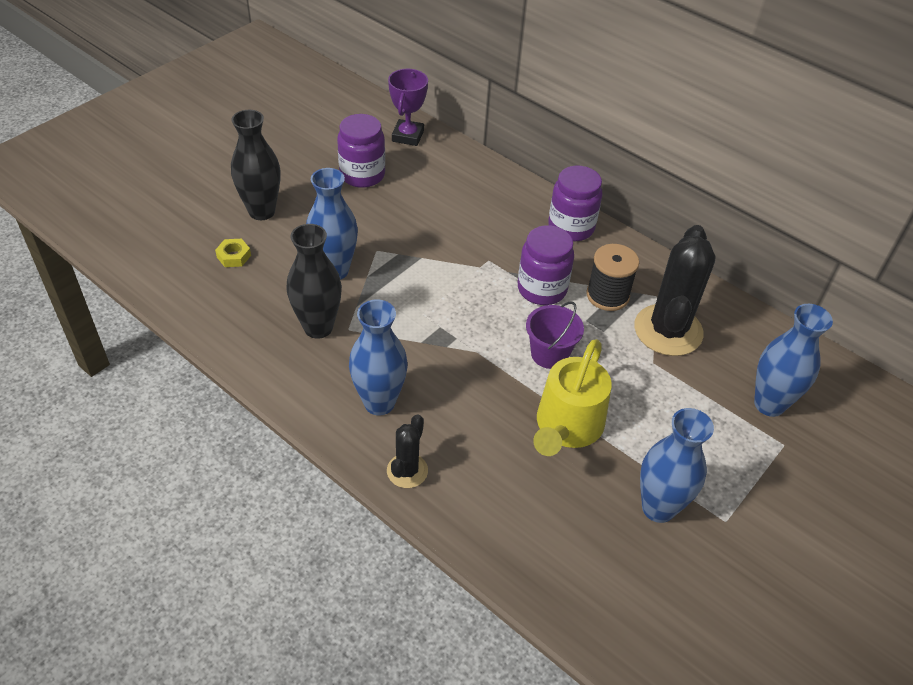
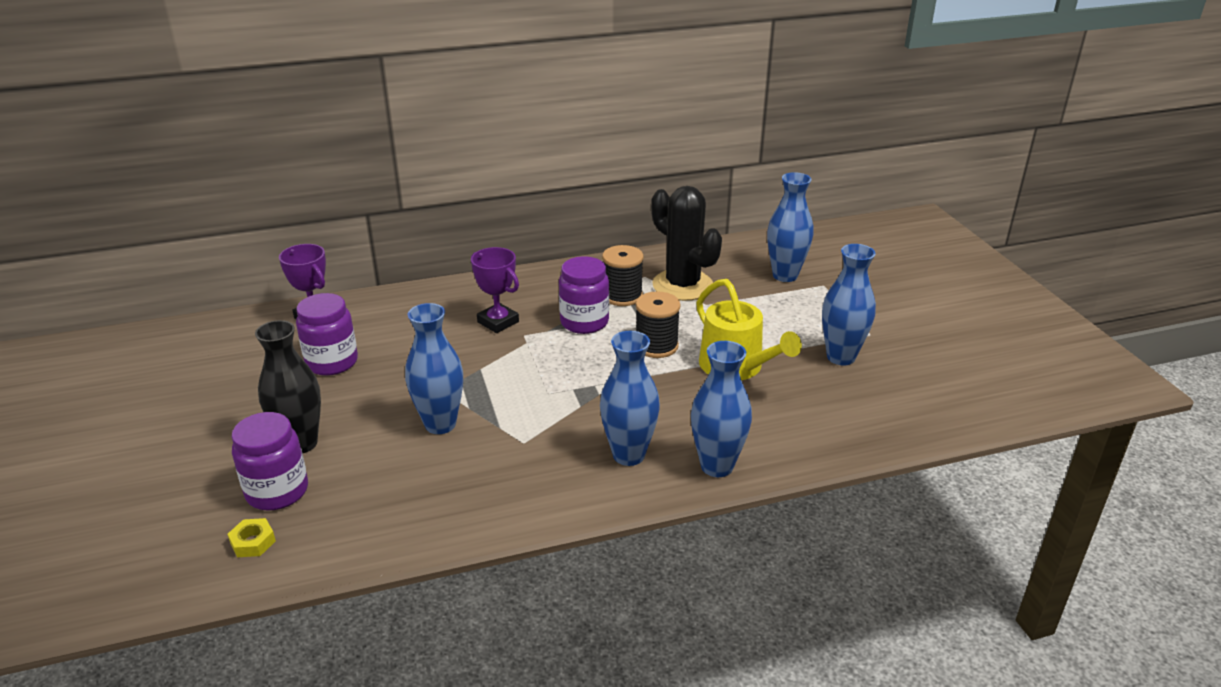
camera: 55 degrees left, 15 degrees down
(234, 256) = (343, 485): yellow nut -> yellow nut (253, 542)
(318, 327) = (502, 460): black vase -> none
(407, 471) = (717, 466): black cactus -> blue vase
(493, 236) = (498, 322): none -> purple trophy
(549, 354) = (656, 346): purple bucket -> black spool
(571, 227) = (532, 282): purple jar -> purple jar (277, 491)

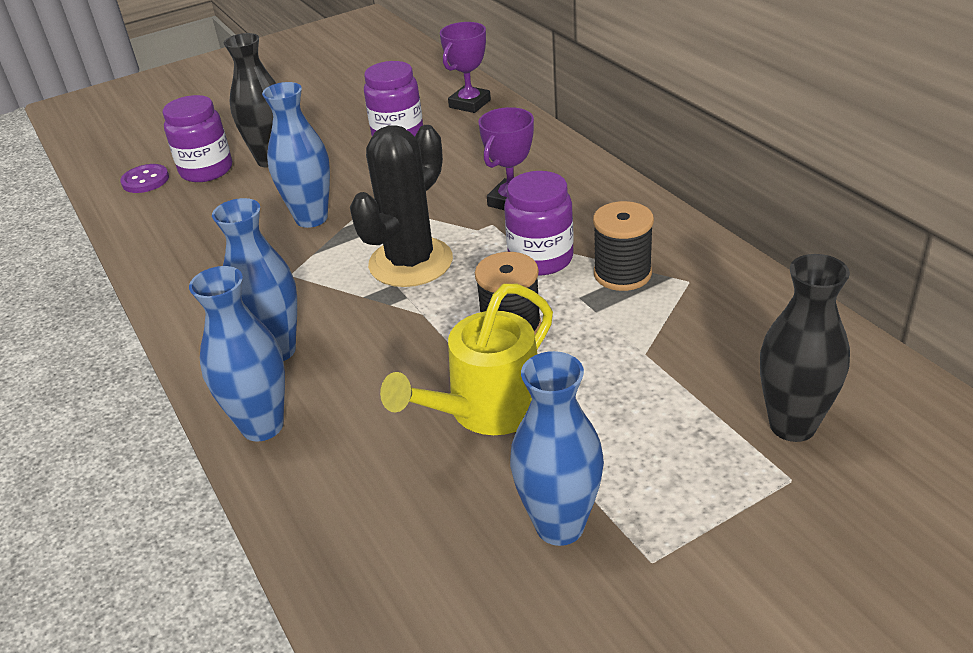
camera: 80 degrees right, 5 degrees up
(253, 542) = (145, 180): yellow nut -> purple button
(682, 285) = (685, 320): black cactus -> black cactus (410, 262)
(785, 275) = (792, 425): blue vase -> black vase

